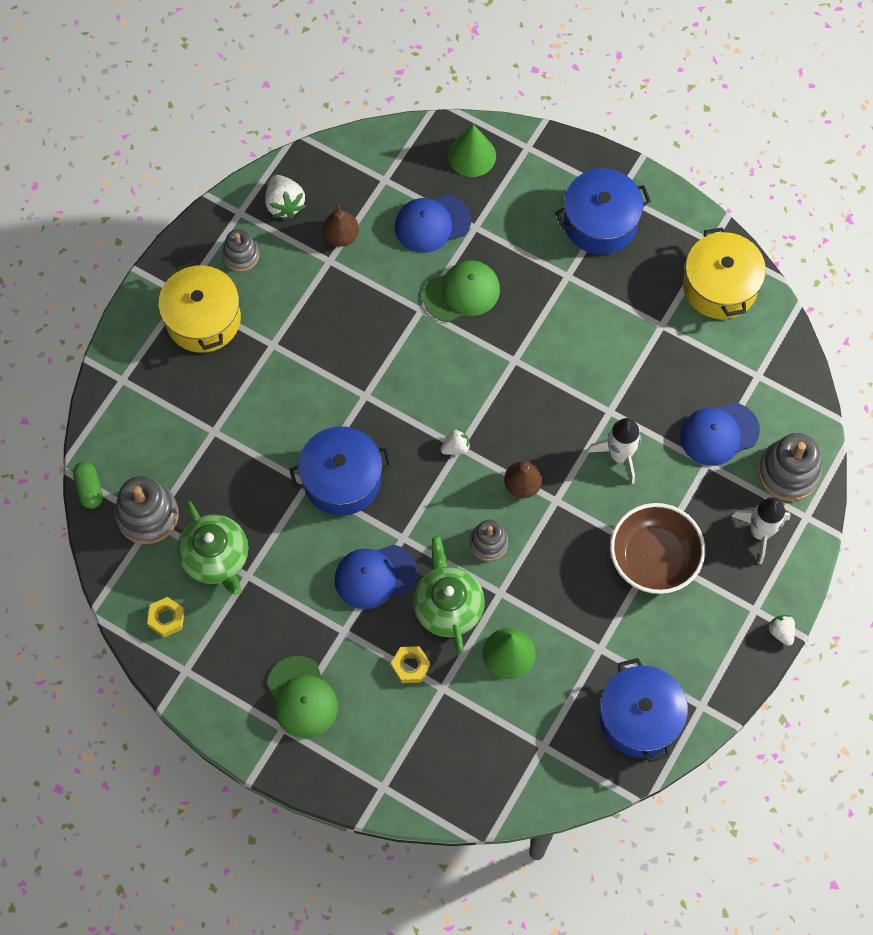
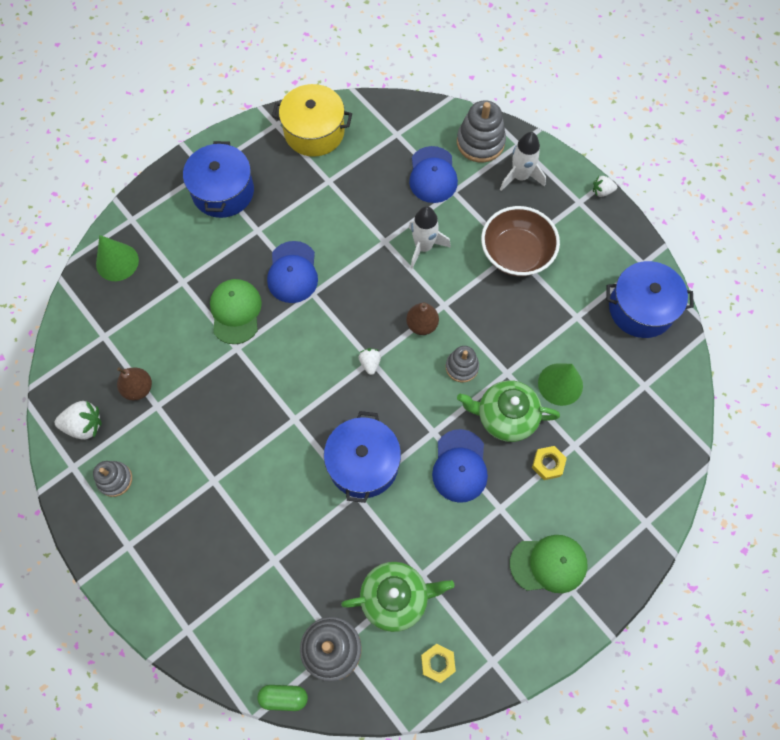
camera: 70 degrees left, 0 degrees up
(203, 319) = (161, 534): yellow pot -> none
(432, 223) = (163, 313): blue cap -> blue cap (292, 272)

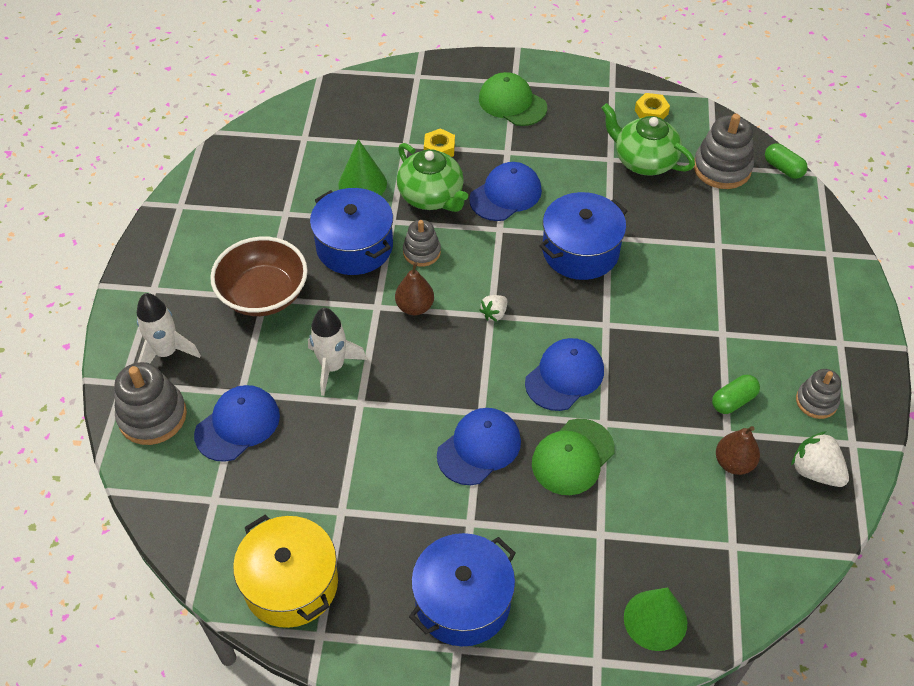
camera: 135 degrees left, 15 degrees down
(169, 432) = (733, 401): none -> green capsule
(286, 358) = (564, 376): none -> blue cap
(602, 191) = (123, 281): white strawberry -> none
(641, 308) = (231, 180): blue pot -> blue pot (354, 246)

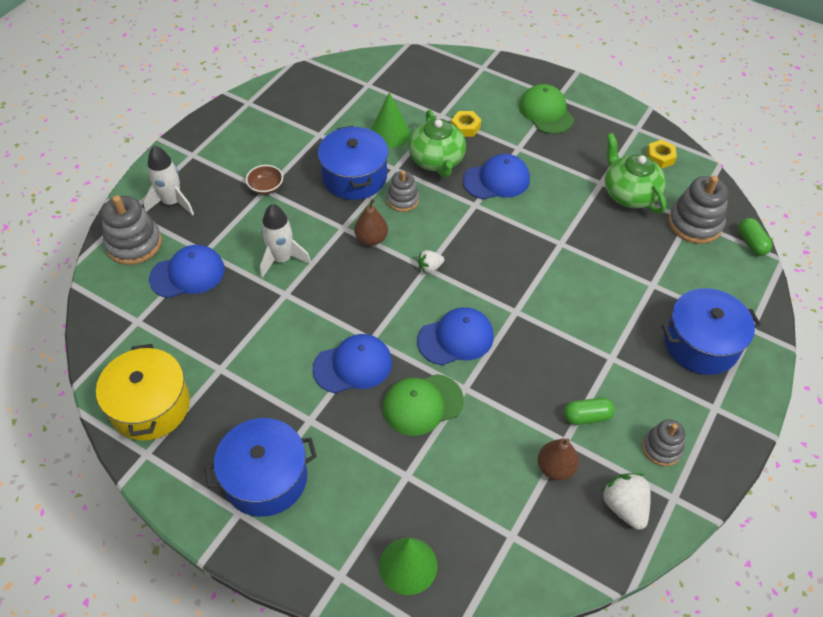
camera: 25 degrees right, 0 degrees up
(263, 294) = (266, 187): brown bowl -> brown bowl, size x0.47
(580, 251) = (530, 245): blue pot -> blue pot (701, 344)

